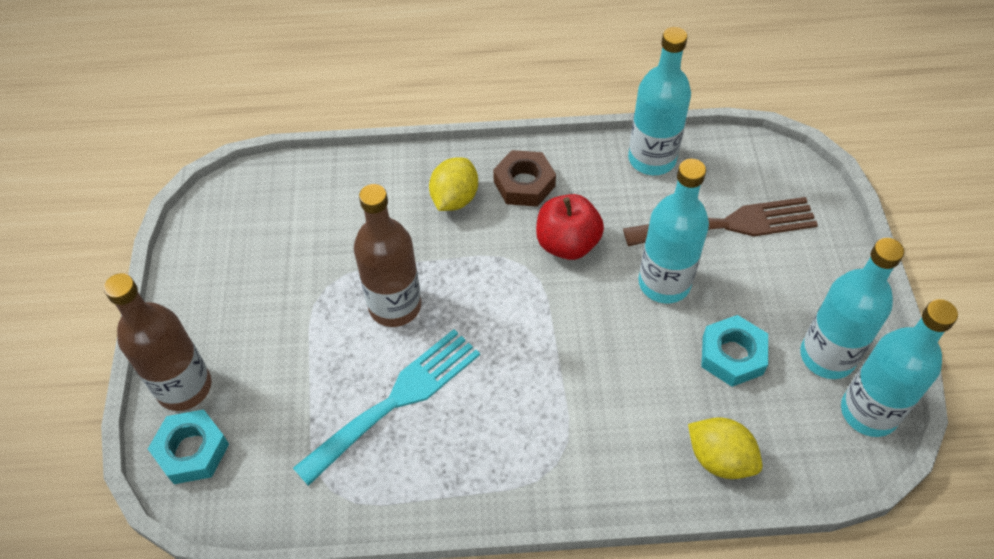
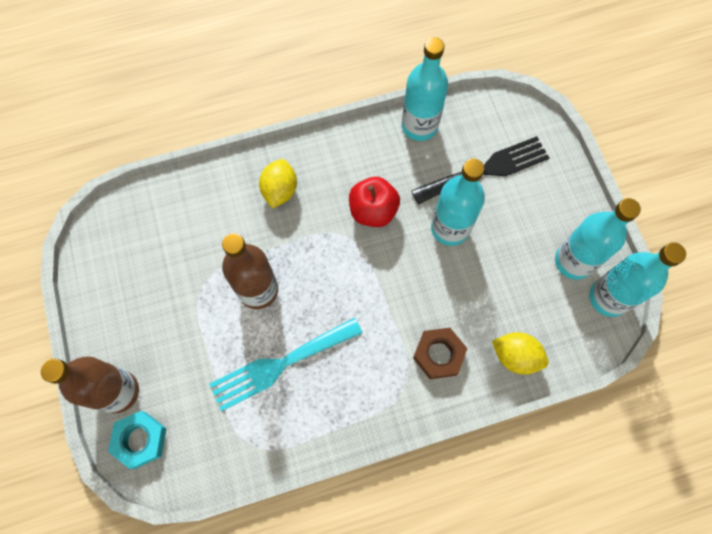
camera: 15 degrees left, 15 degrees up
(397, 400) = (280, 365): turquoise fork -> turquoise fork turned 150 degrees counterclockwise
(524, 184) = (329, 167): brown nut -> brown nut (438, 354)
(729, 224) = (486, 170): brown fork -> black fork
(732, 355) = (509, 275): turquoise nut -> none

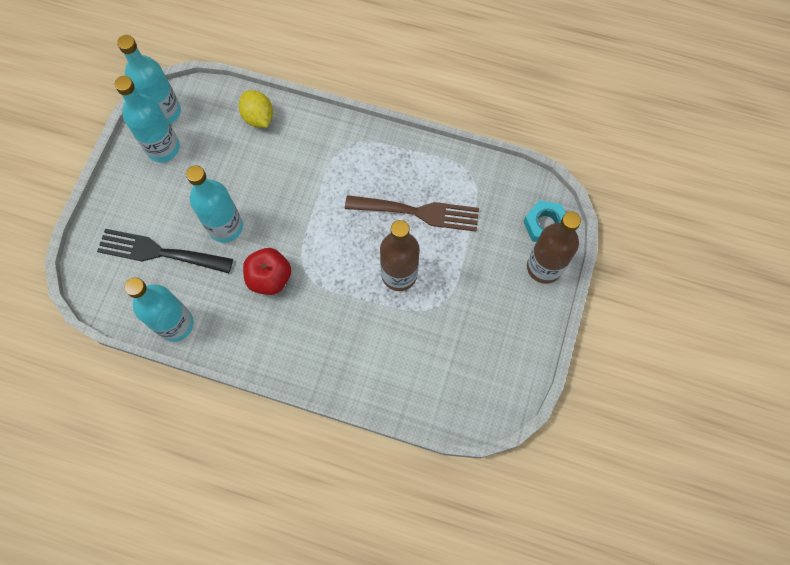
camera: 145 degrees left, 0 degrees up
(280, 191) = (328, 344): yellow lemon -> none
(280, 365) = (419, 212): turquoise fork -> brown fork
(438, 354) = (307, 150): brown nut -> none

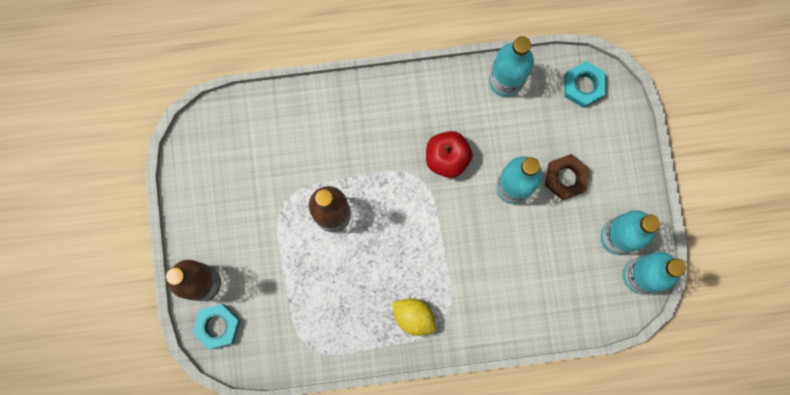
camera: 155 degrees right, 10 degrees up
(109, 286) = (583, 86): none -> turquoise nut
(159, 252) = (559, 136): black fork -> none
(176, 214) = (565, 178): none -> brown nut
(258, 117) = (545, 312): yellow lemon -> yellow lemon (413, 317)
(419, 212) = (342, 284): brown fork -> none

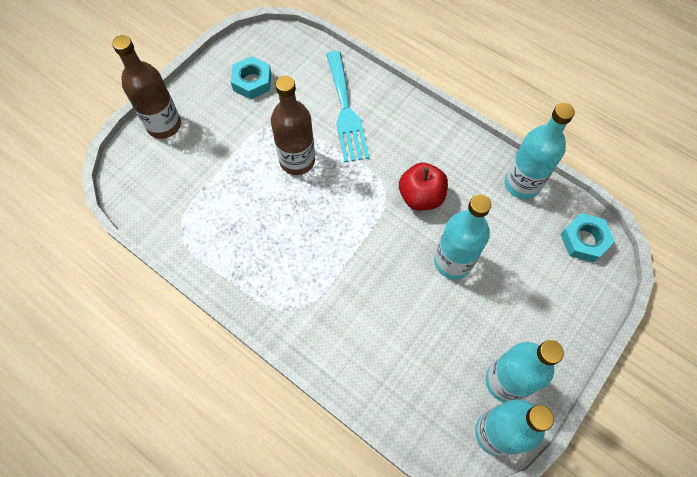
camera: 45 degrees right, 15 degrees down
(218, 326) = (139, 160): turquoise nut -> turquoise nut (252, 82)
(326, 139) = (346, 111): none -> turquoise fork
(413, 317) = (276, 283): yellow lemon -> none
(565, 178) = (503, 294): brown nut -> none

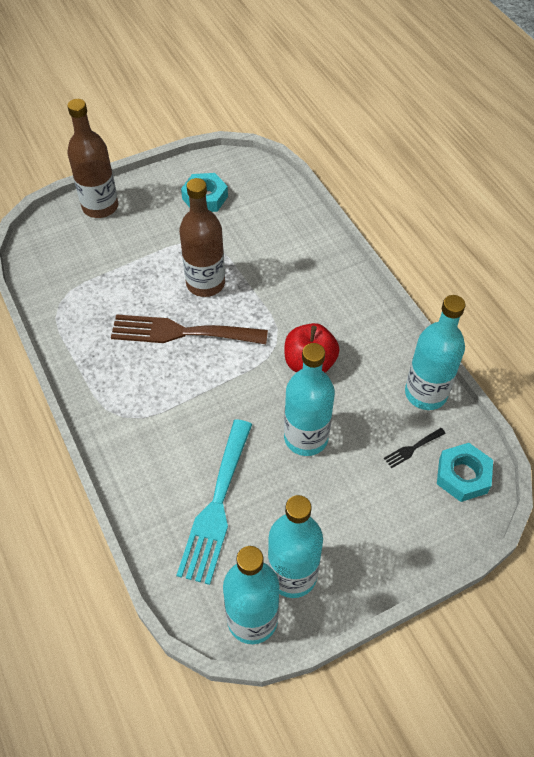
camera: 25 degrees right, 10 degrees down
(301, 213) = (181, 332): none -> brown fork
(346, 111) = (281, 256): turquoise fork -> turquoise fork (216, 506)
(536, 235) = (412, 449): none -> black fork

